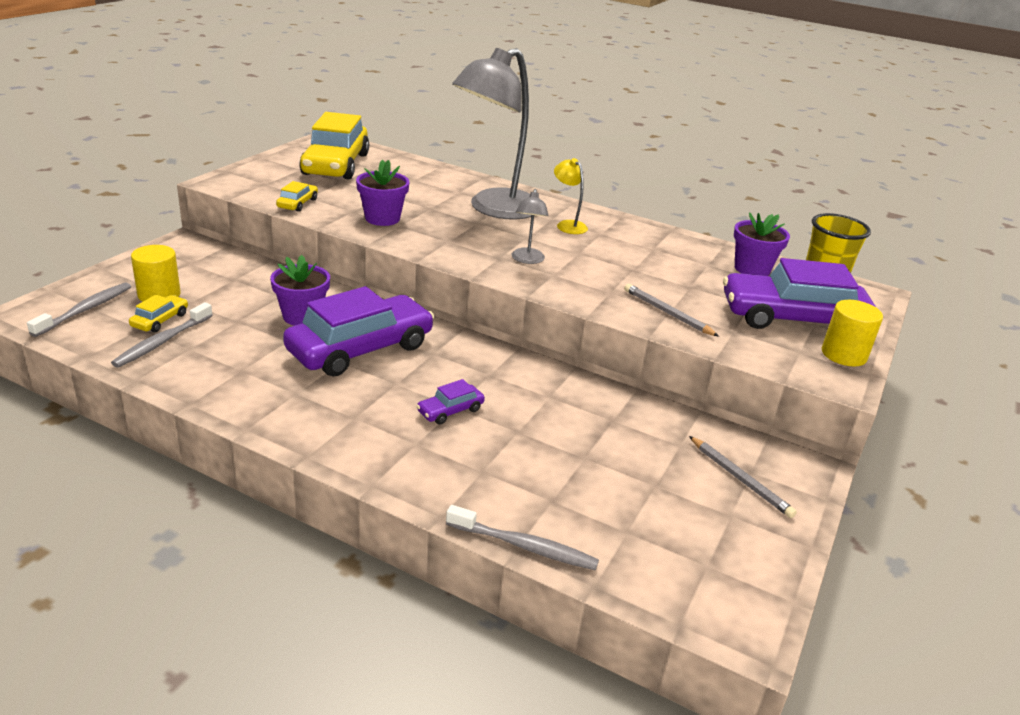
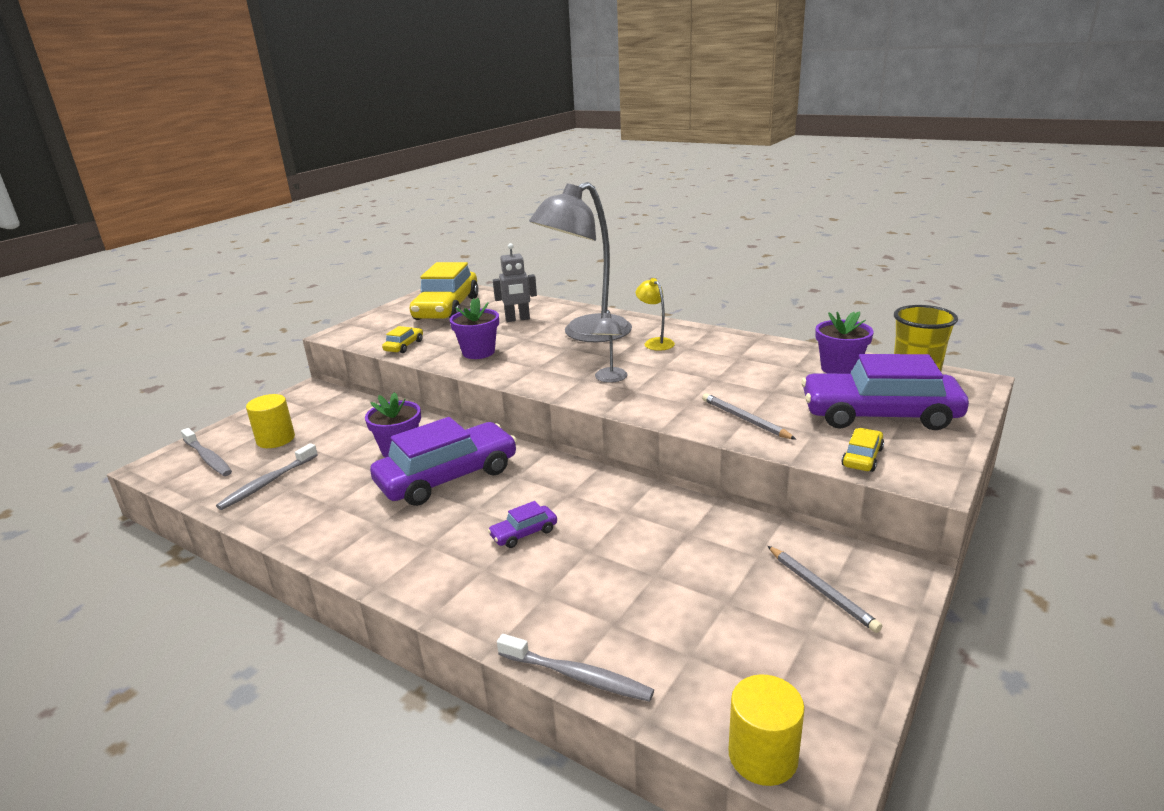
camera: 10 degrees right, 5 degrees down
(85, 310) = (208, 458): grey toothbrush -> grey toothbrush turned 105 degrees clockwise
(160, 320) = (271, 463): yellow car -> yellow car (862, 457)
(417, 185) = (517, 319): none -> grey robot
(844, 354) = (934, 449): yellow cylinder -> yellow cylinder (763, 756)

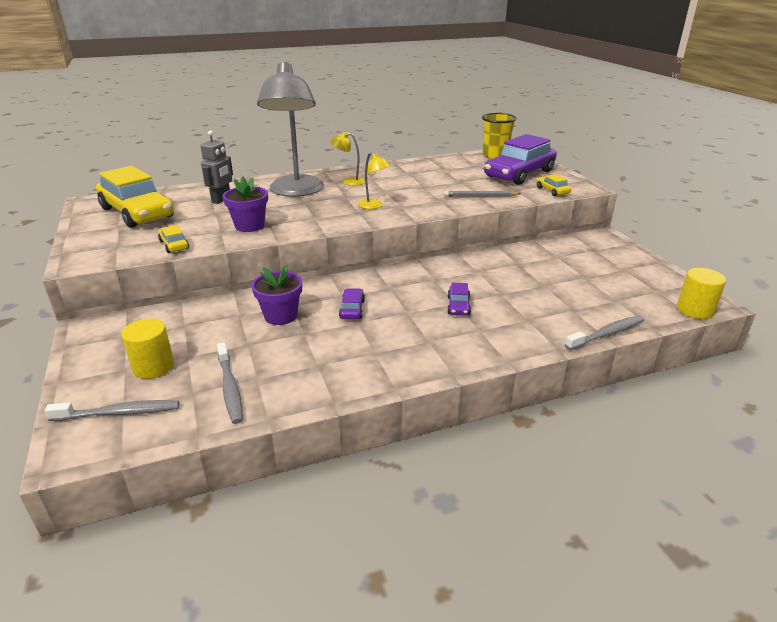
camera: 55 degrees left, 5 degrees up
(448, 477) = (352, 309): purple car -> purple car, size x0.42
(609, 379) = (373, 206): grey lamp -> yellow lamp
(821, 590) = (598, 255): grey pencil -> none
(839, 368) = (462, 163): purple flower pot -> none

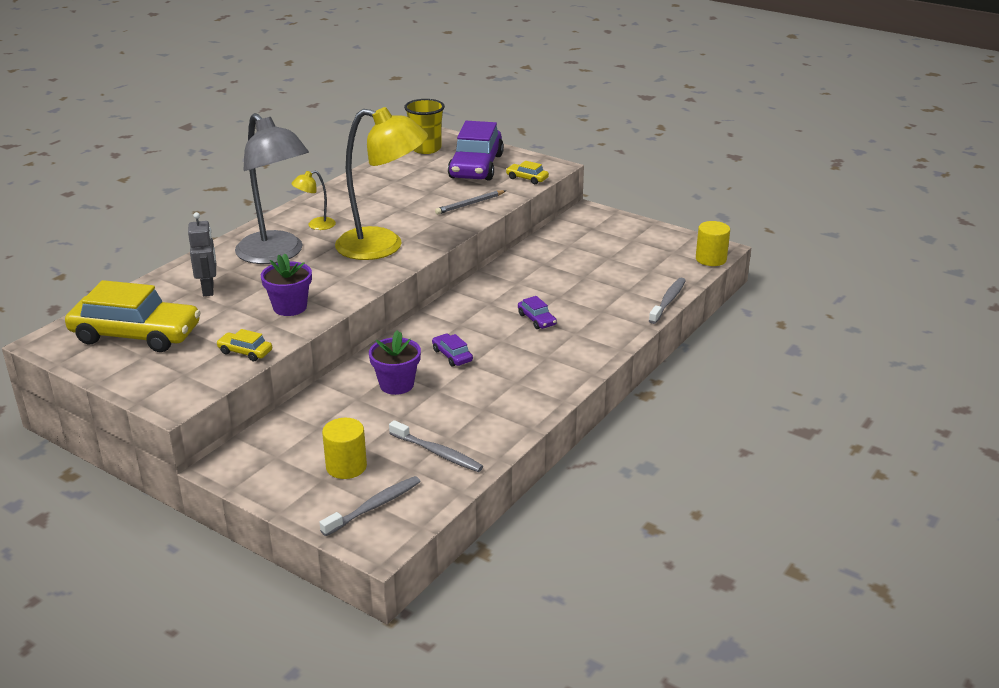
camera: 35 degrees left, 0 degrees up
(373, 206) = (383, 246): yellow lamp -> yellow lamp, size x2.37

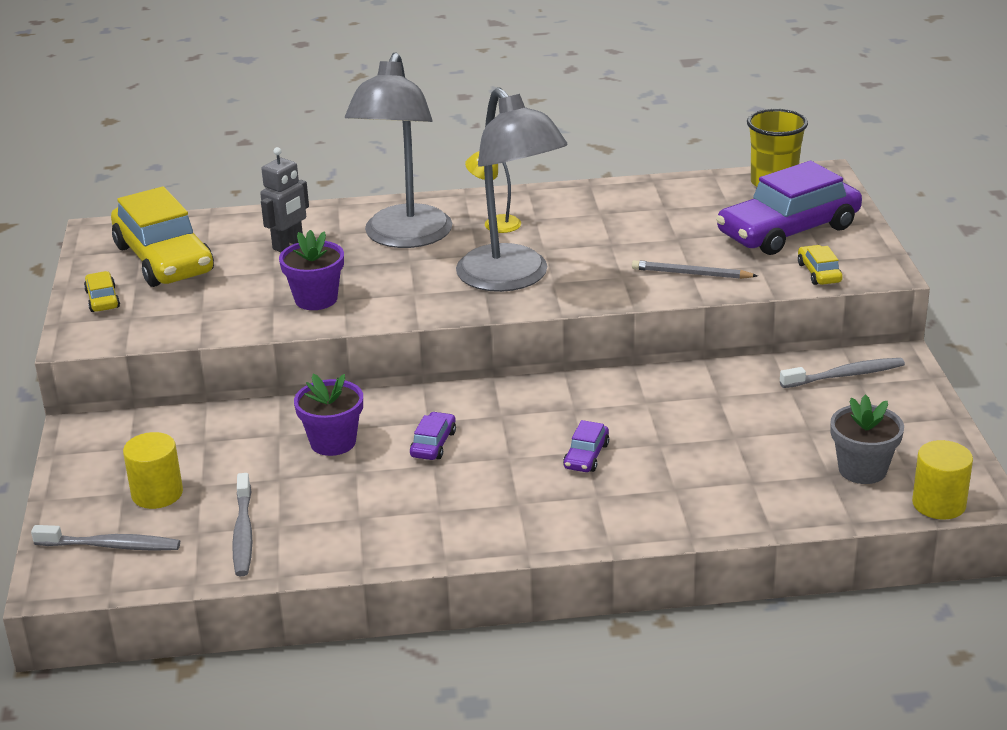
camera: 50 degrees right, 0 degrees up
(245, 352) = (205, 323): yellow car -> yellow car (102, 299)
(383, 246) = (511, 278): yellow lamp -> grey lamp
(659, 262) = (862, 470): none -> grey flower pot
(668, 301) = (775, 523): grey toothbrush -> grey toothbrush (845, 375)

